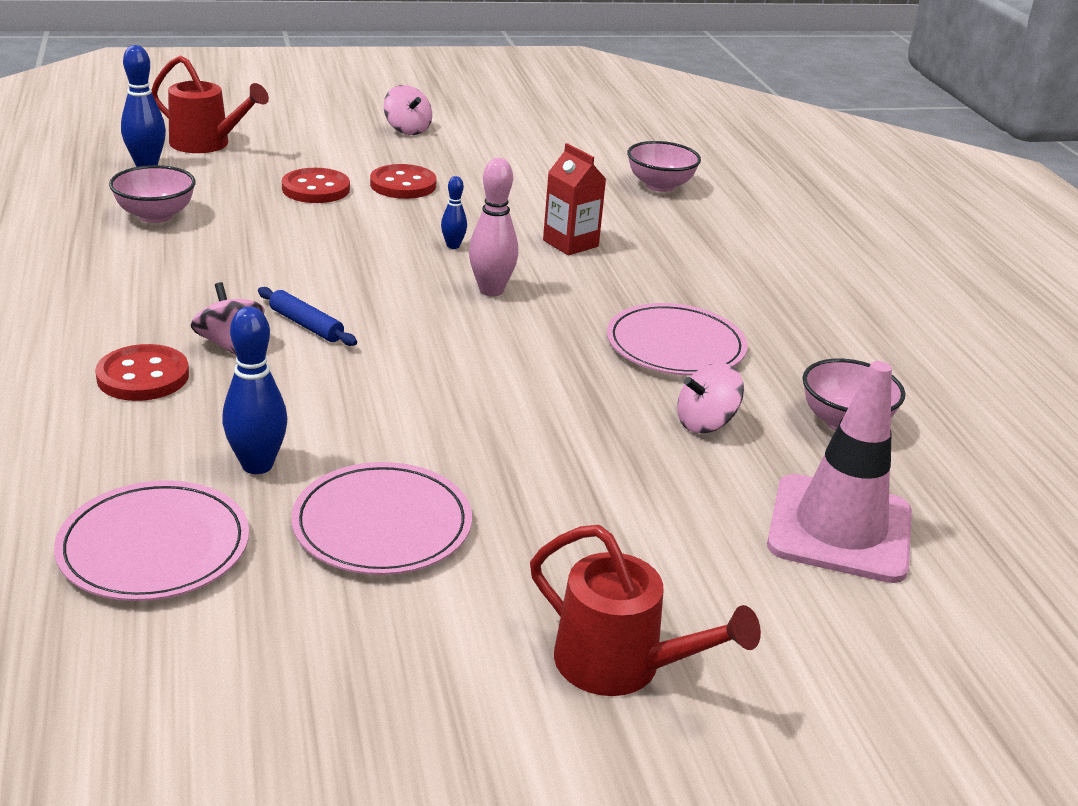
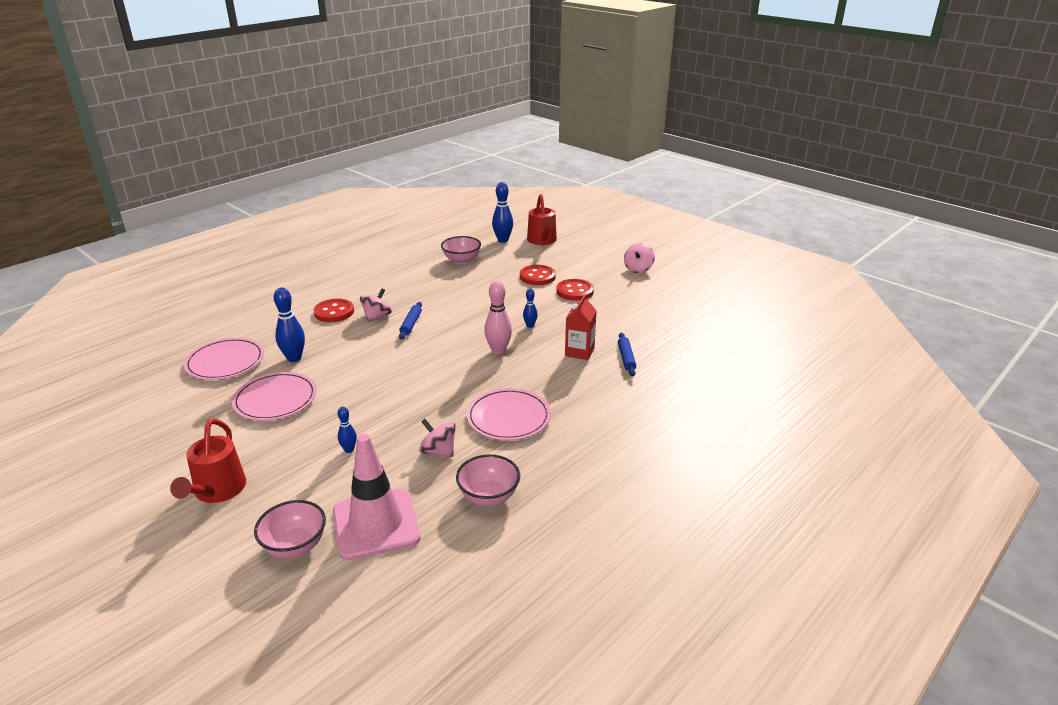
camera: 60 degrees right, 0 degrees up
(624, 225) = (626, 358): none -> blue rolling pin
(626, 495) = (349, 450): none -> blue bowling pin
(660, 185) = (695, 351): pink bowl -> pink bowl (295, 546)

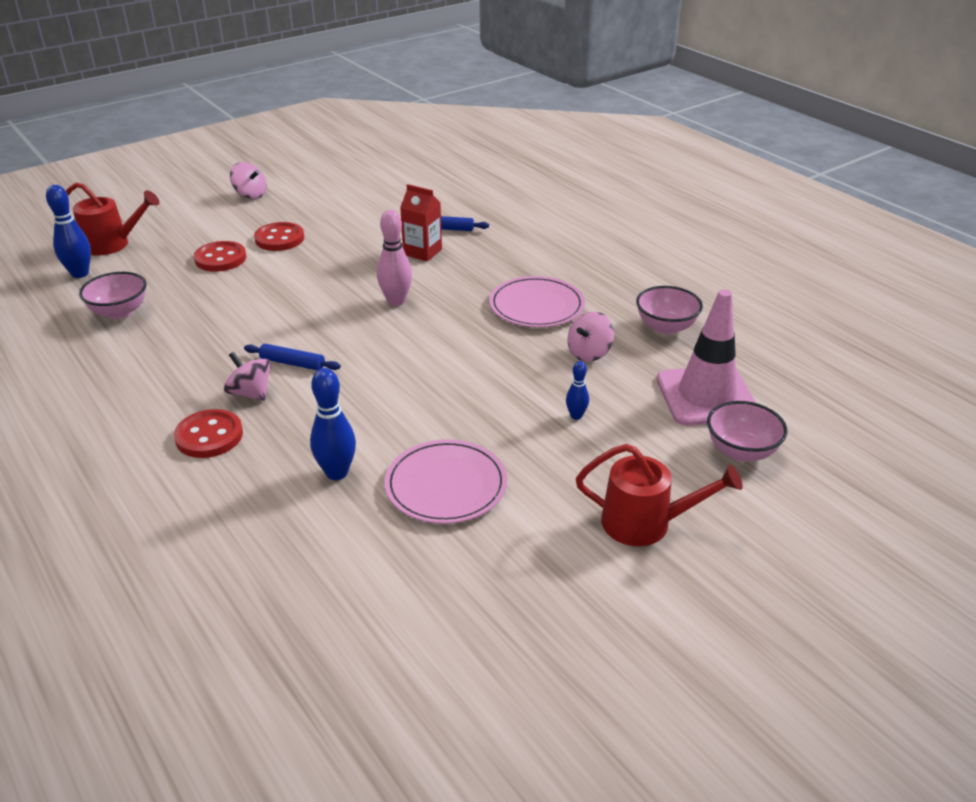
camera: 80 degrees left, 5 degrees up
(225, 362) = (313, 551): pink plate -> none
(530, 326) = (347, 276): blue bowling pin -> none

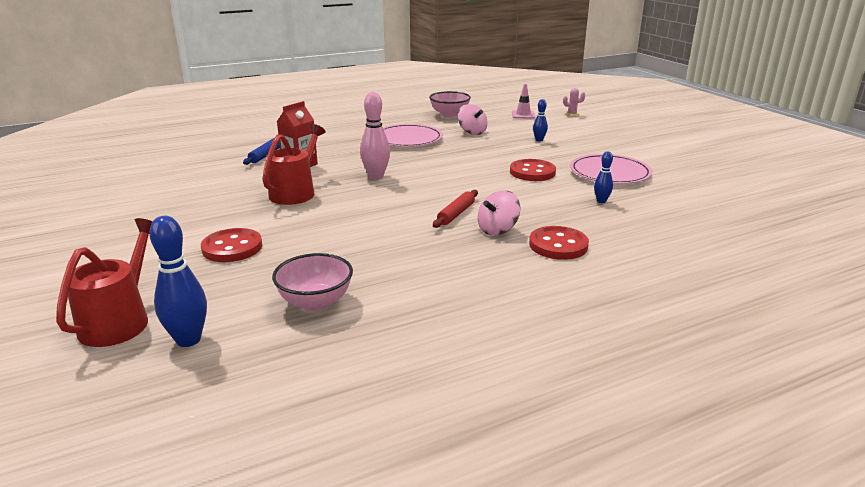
camera: 80 degrees left, 10 degrees down
(250, 194) = (80, 234): pink spinning top -> none
(279, 239) = (215, 218): red button -> red button (532, 172)
(292, 363) = (456, 214): blue rolling pin -> red rolling pin
(337, 473) = (601, 201): blue bowling pin -> blue bowling pin, size x0.56
(646, 523) = (633, 135): red watering can -> red watering can (296, 192)
(706, 396) = (523, 115): pink traffic cone -> pink traffic cone, size x0.45
(741, 451) = (572, 114): pink bowl -> pink cactus

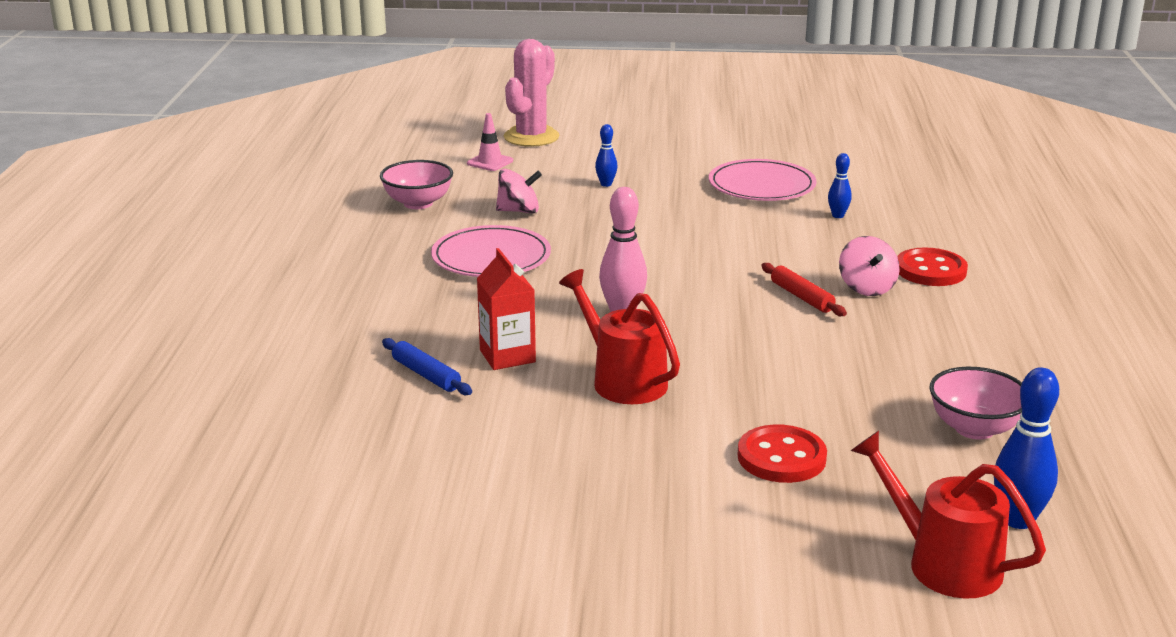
camera: 60 degrees left, 0 degrees up
(532, 172) = (715, 221): red button -> none
(572, 114) = (531, 137): pink cactus -> pink cactus, size x2.36

